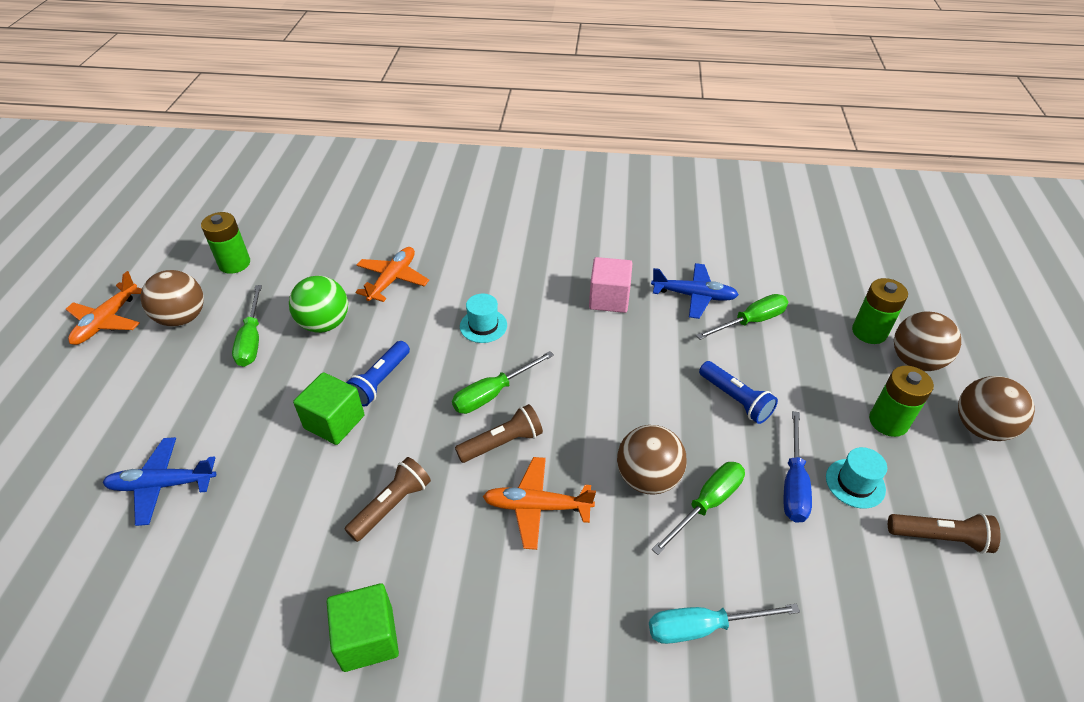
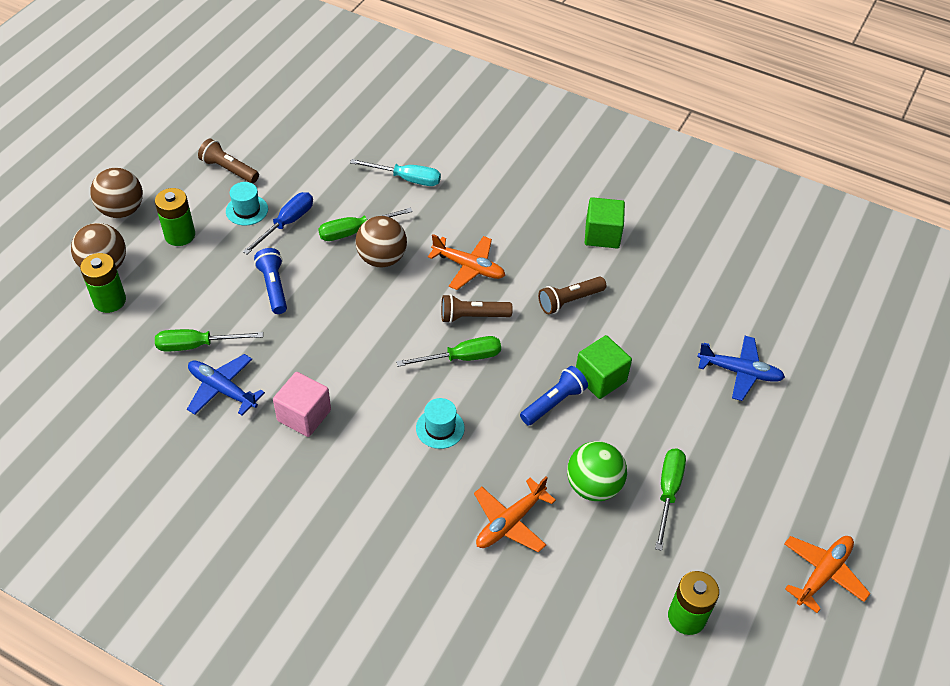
camera: 160 degrees left, 5 degrees up
(182, 318) = (741, 548): brown ball -> none

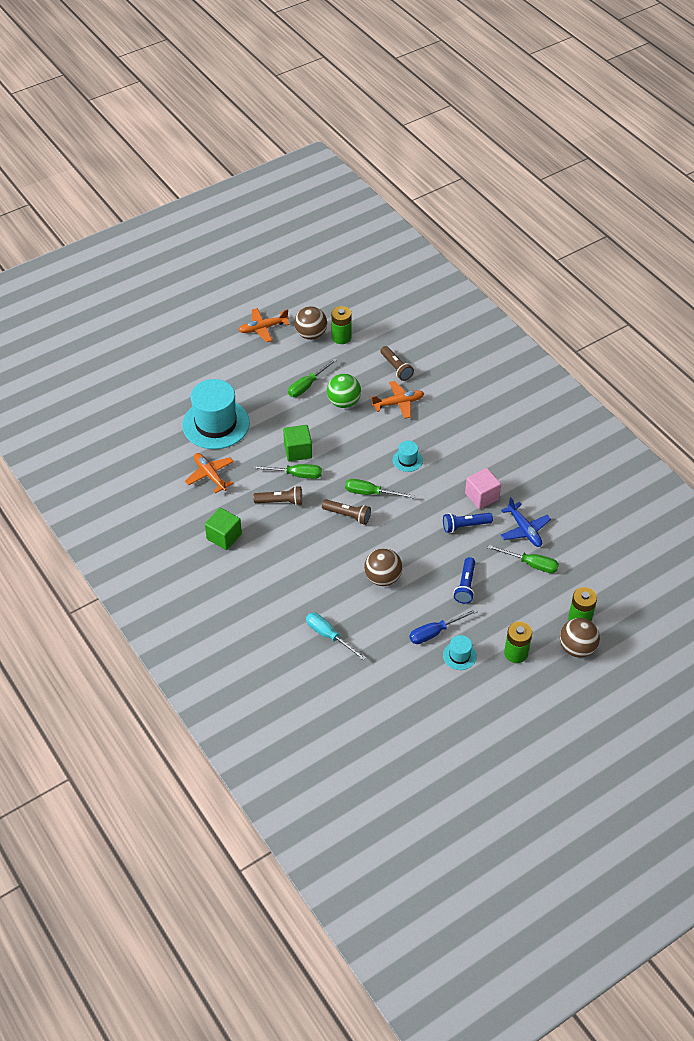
camera: 150 degrees left, 0 degrees up
(122, 210) = (552, 693): brown ball -> brown ball (311, 334)
(229, 170) = (458, 699): brown flashlight -> brown flashlight (396, 368)
(354, 231) = (390, 606): green screwdriver -> green screwdriver (296, 475)
(469, 267) = (328, 549): orange plane -> orange plane (210, 475)
(553, 403) = (334, 449): blue flashlight -> blue flashlight (465, 526)
(740, 372) = (216, 424): blue plane -> turquoise hat

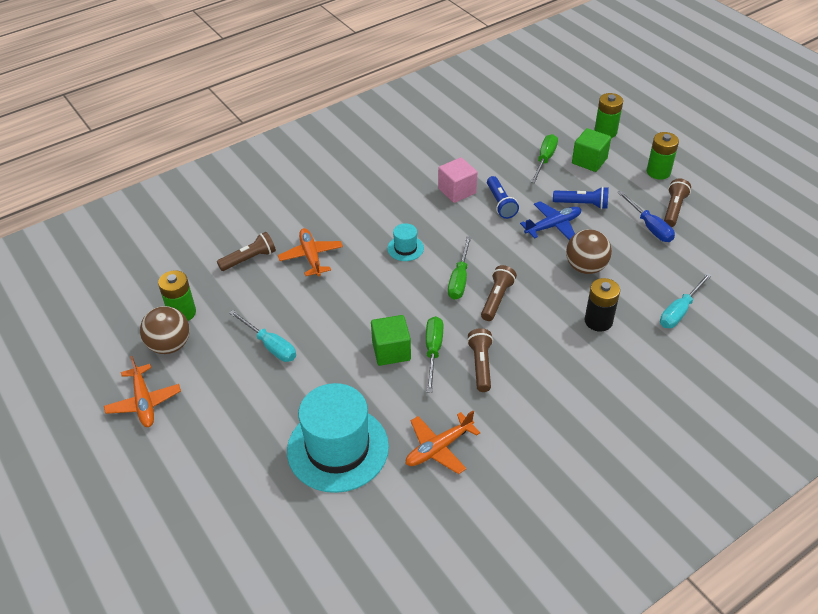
camera: 90 degrees left, 5 degrees down
(224, 536) = (548, 423): green cube -> green cube (589, 161)
(307, 385) = (270, 345): green screwdriver -> turquoise screwdriver
(320, 578) = (598, 321): none -> black battery
(344, 402) = (305, 307): green ball -> none
(459, 655) = (673, 209): turquoise hat -> brown flashlight
(524, 530) = (500, 162): blue plane -> blue plane (553, 226)
(577, 648) = (640, 135): brown ball -> none

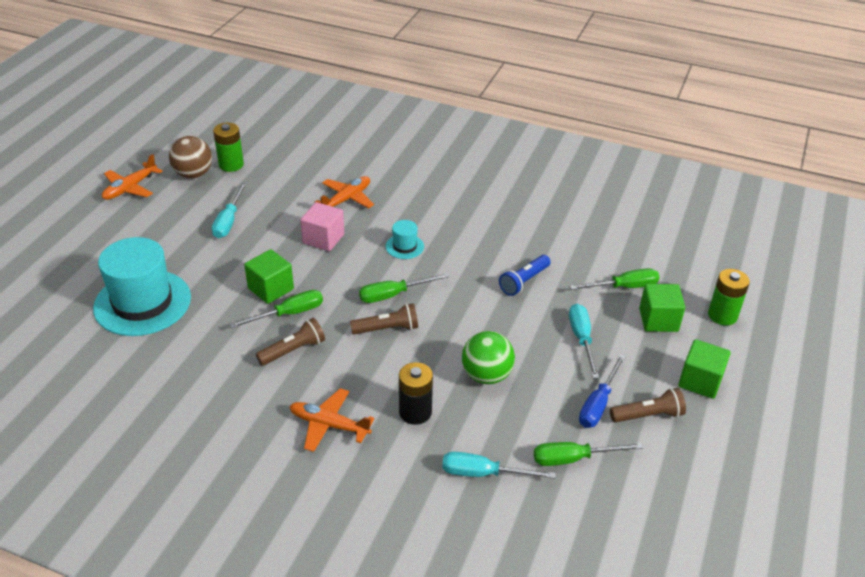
camera: 55 degrees right, 5 degrees down
(249, 259) = (316, 170): brown flashlight -> none
(438, 448) = (177, 361): orange plane -> orange plane (329, 425)
(457, 191) = (513, 247): pink cube -> pink cube (323, 239)
(553, 226) = (527, 329): blue plane -> none
(582, 204) = (581, 339): blue flashlight -> turquoise screwdriver
(585, 267) = (486, 375): brown ball -> green ball
(658, 172) = (700, 381): green battery -> green cube
(691, 261) = (573, 459): none -> green screwdriver

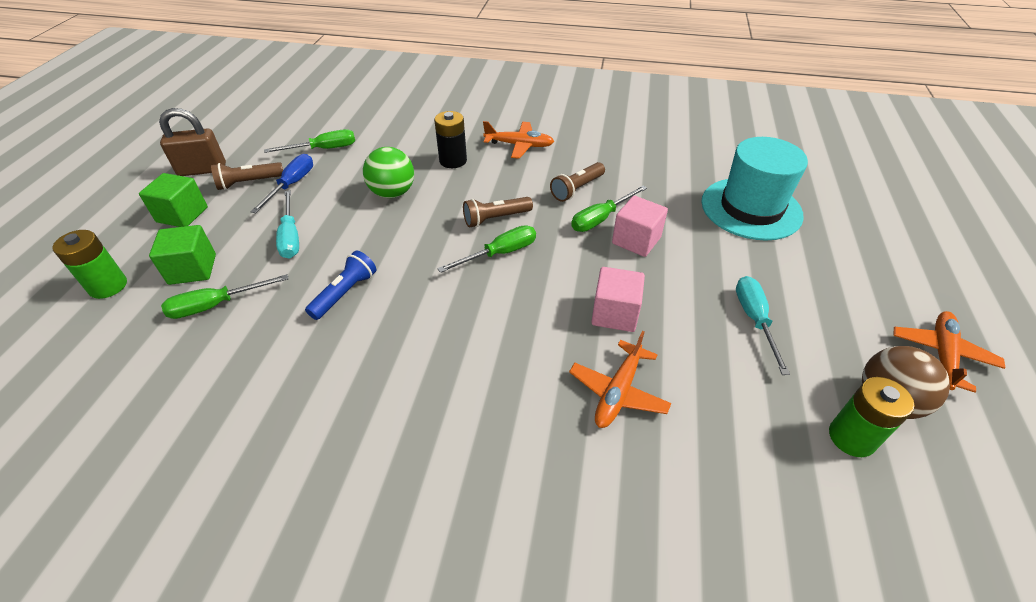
camera: 170 degrees right, 5 degrees up
(271, 289) = (636, 240): green cube -> pink cube
(404, 246) = (504, 319): turquoise hat -> none
(483, 473) = (395, 134): turquoise screwdriver -> none
(713, 445) = (202, 170): none -> brown padlock

